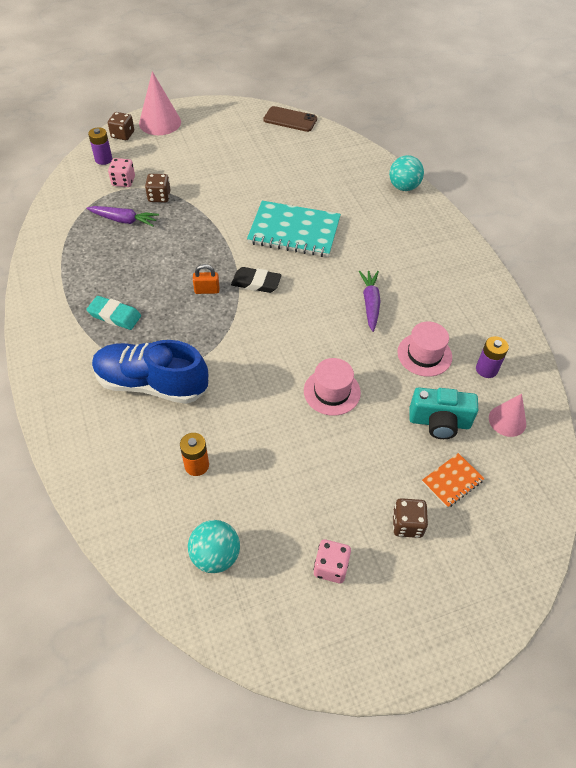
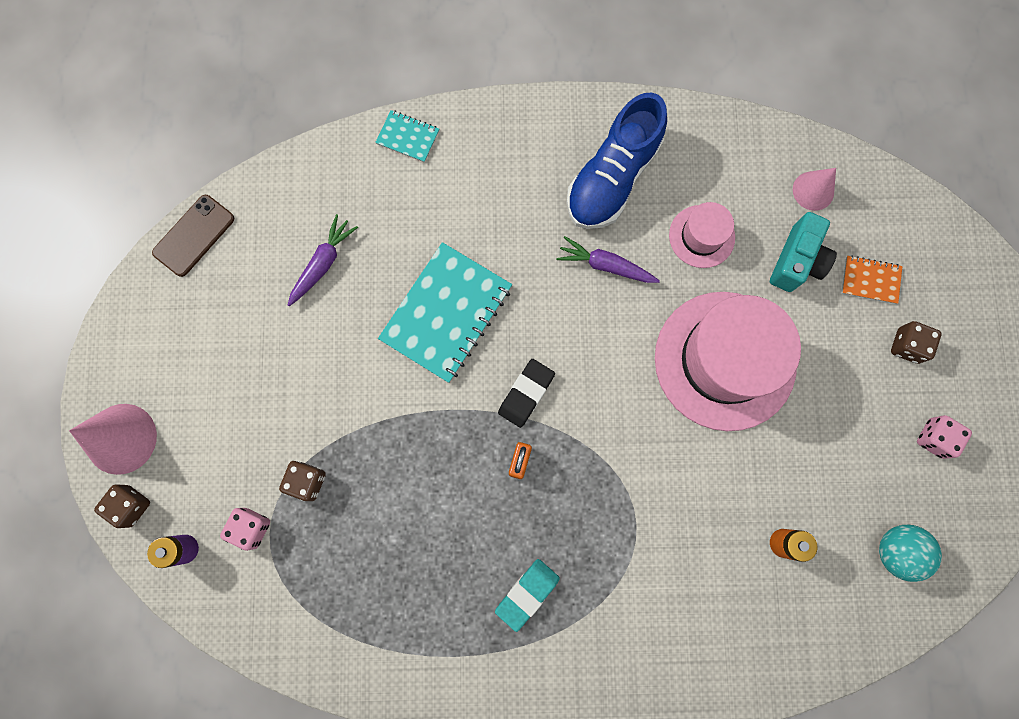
camera: 70 degrees left, 25 degrees up
(124, 220) = (342, 544): purple carrot -> purple carrot (323, 263)
(152, 384) = (654, 569): blue shoe -> blue shoe (612, 178)
(332, 391) = (725, 360): pink hat -> pink hat, size x2.08
(403, 187) = (408, 137): turquoise ball -> turquoise notebook
(452, 481) = (870, 280): orange notebook -> orange notebook turned 60 degrees counterclockwise
(486, 369) = (741, 179): purple battery -> none

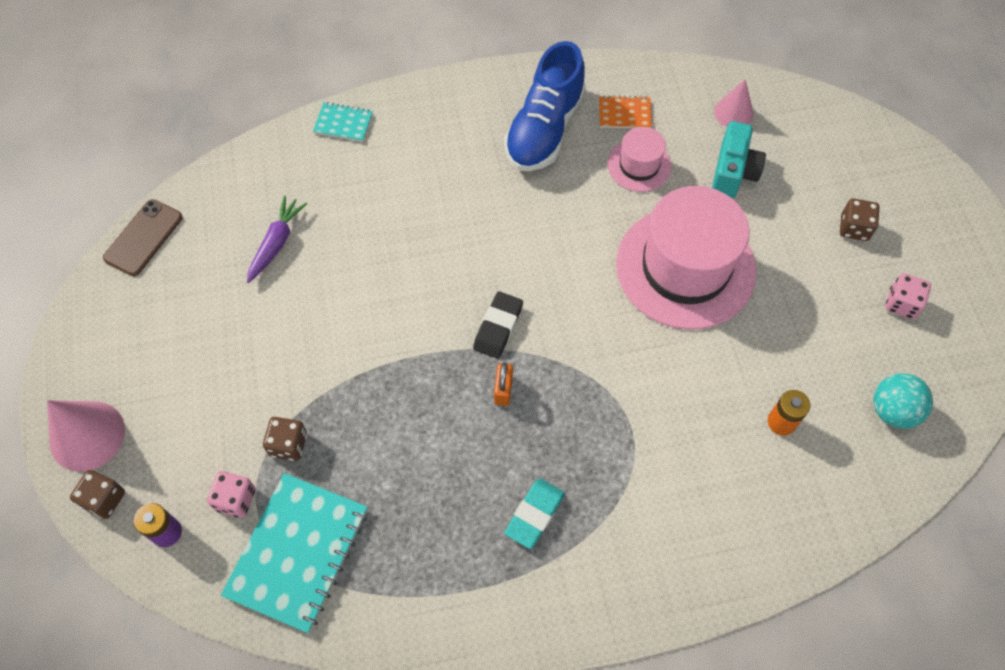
camera: 10 degrees left, 15 degrees down
(446, 314) = (406, 268): turquoise notebook -> turquoise notebook (298, 553)
(605, 265) = (553, 203): purple carrot -> none
(870, 280) = (805, 178): orange notebook -> orange notebook (624, 114)

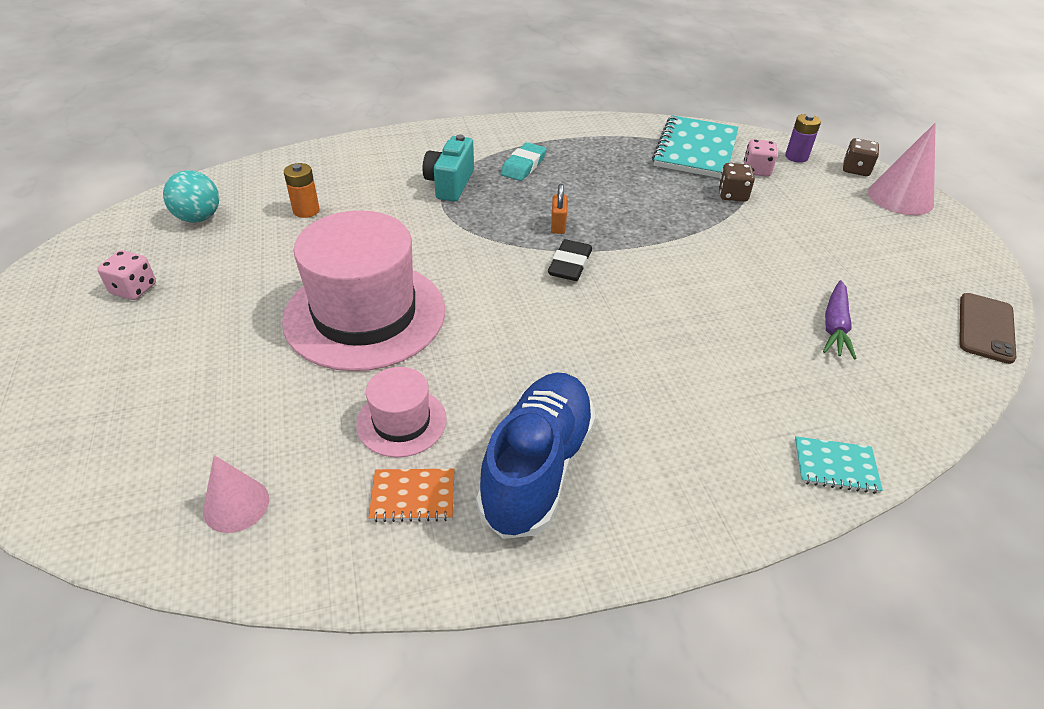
camera: 175 degrees right, 20 degrees down
(733, 172) = (271, 416): turquoise camera -> turquoise camera (450, 184)
(854, 228) = (141, 356): brown dice -> none

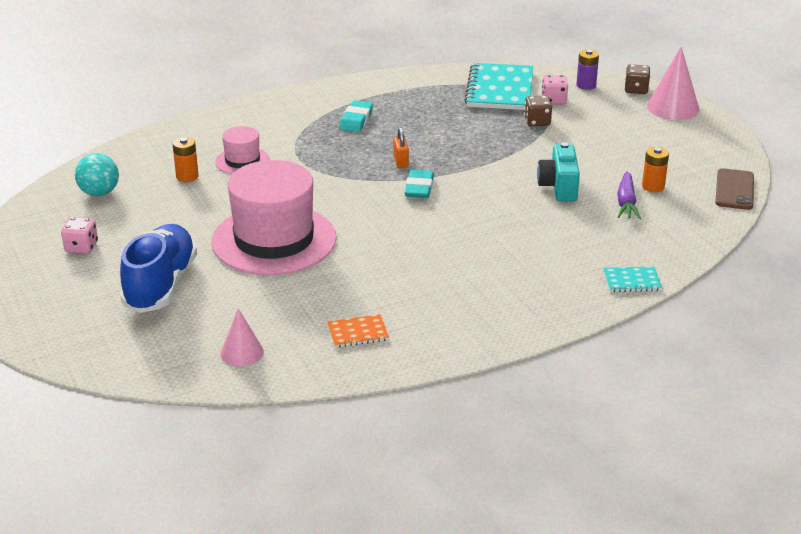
camera: 10 degrees left, 10 degrees down
(401, 422) = (332, 297): pink hat -> pink hat (242, 161)
(450, 184) = (299, 142): turquoise camera -> turquoise camera (559, 187)
(537, 468) = (435, 308): blue shoe -> blue shoe (161, 285)
(570, 264) = (419, 188): black eraser -> turquoise eraser
(872, 306) = (653, 186): none -> orange battery

